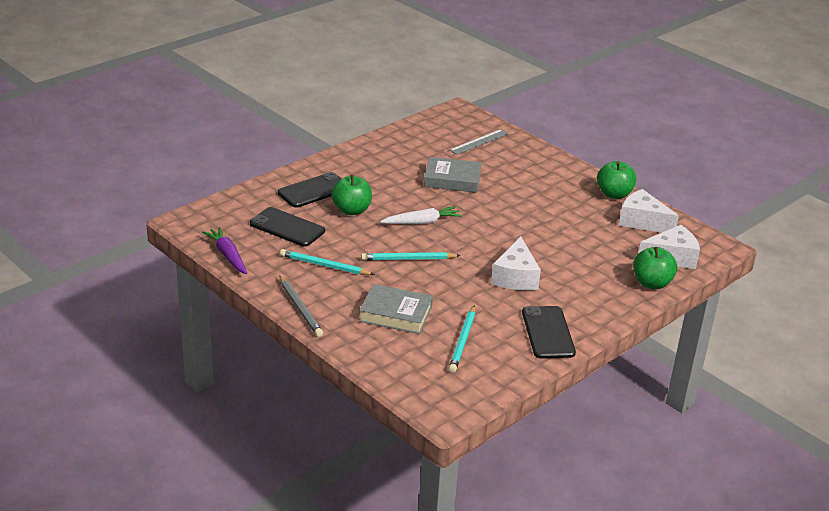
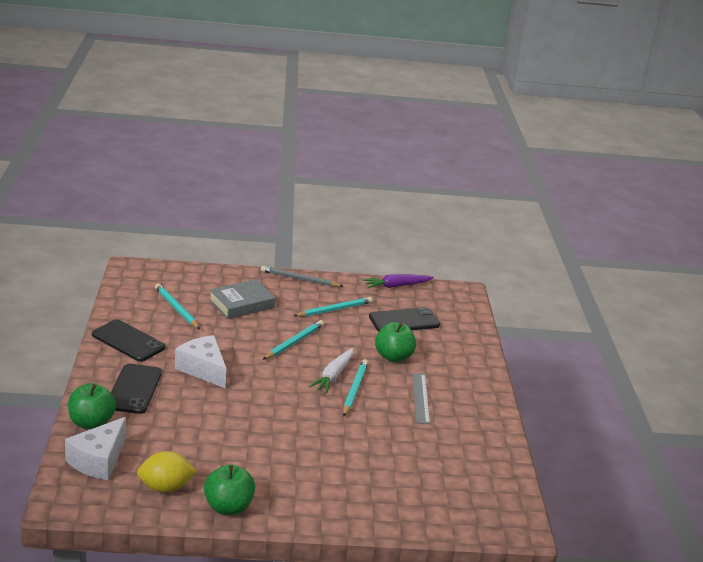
camera: 130 degrees right, 5 degrees down
(228, 255) = (396, 286): purple carrot -> purple carrot turned 150 degrees clockwise
(314, 190) = (445, 357): black phone -> black phone (134, 389)
(423, 207) = (354, 389): none -> turquoise pencil
(452, 179) = (379, 431): grey book -> none
(479, 142) = (431, 493): grey ruler -> grey ruler (420, 398)
(642, 222) = (165, 487): white cheese -> yellow lemon

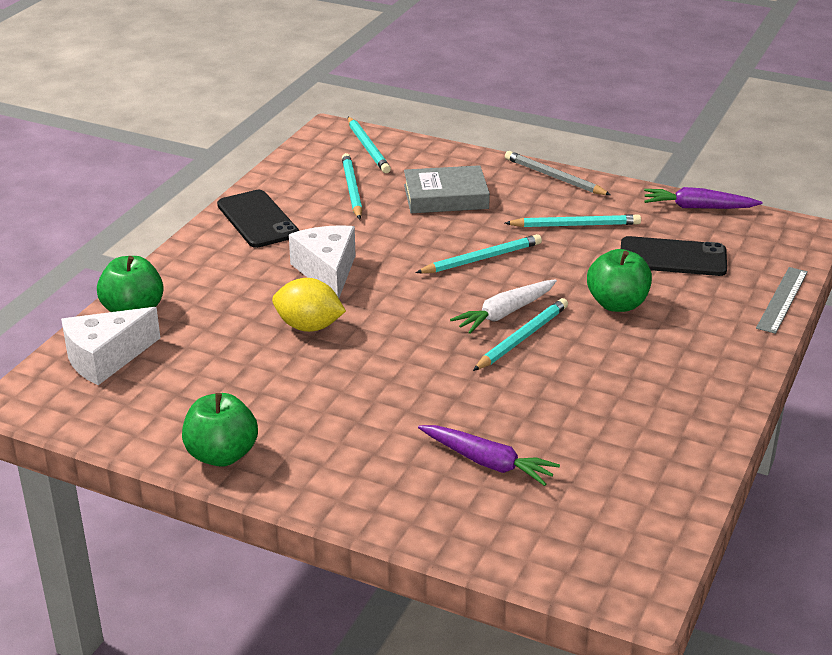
camera: 30 degrees right, 5 degrees up
(134, 389) = (218, 280): black phone -> none
(165, 277) = (368, 147): none -> turquoise pencil
(165, 487) = (161, 411): yellow lemon -> yellow lemon (309, 327)
(390, 472) = (487, 462): none -> purple carrot
(420, 398) = (616, 369): grey ruler -> grey ruler (782, 299)

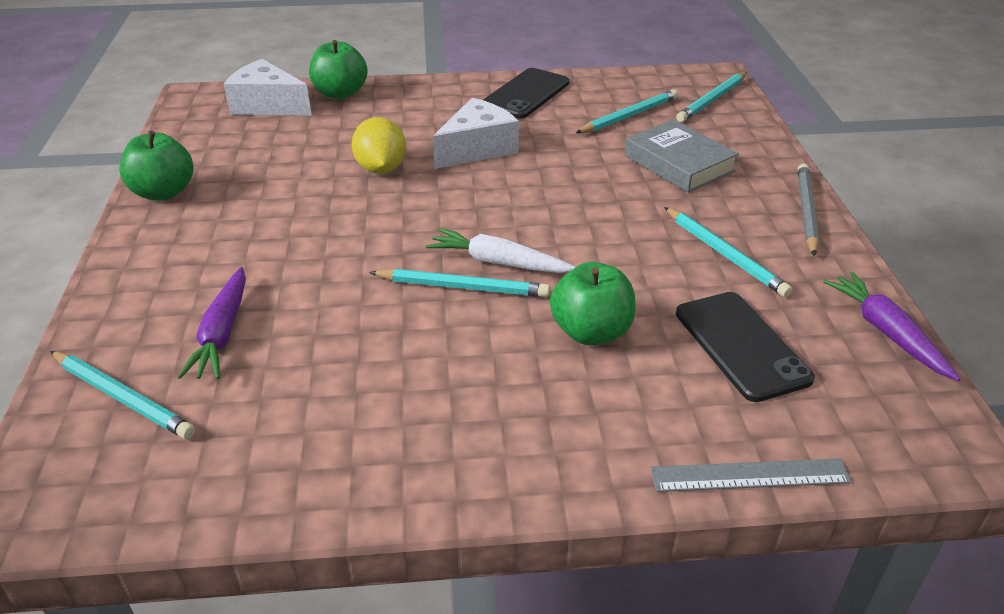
camera: 60 degrees right, 5 degrees up
(481, 259) = (587, 218): turquoise pencil -> turquoise pencil (122, 397)

